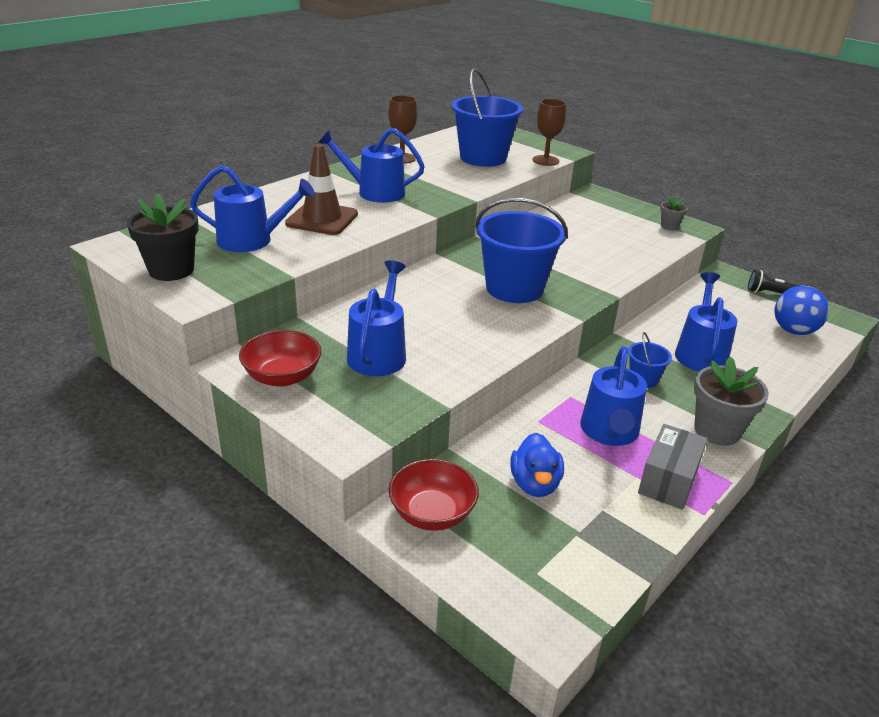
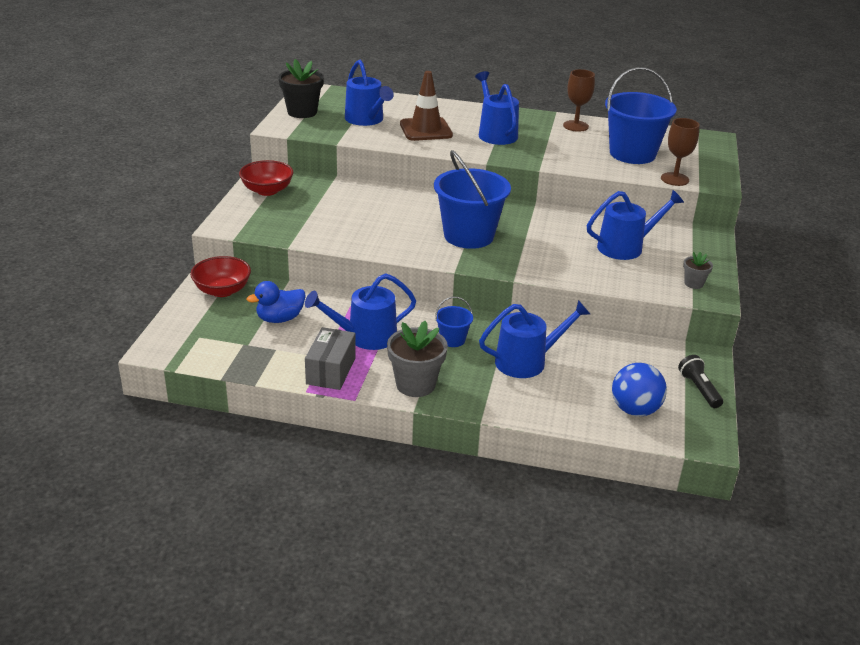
camera: 60 degrees right, 0 degrees up
(378, 353) = (323, 210): blue watering can -> blue watering can (625, 247)
(668, 480) = (331, 371): grey box -> grey box turned 75 degrees counterclockwise

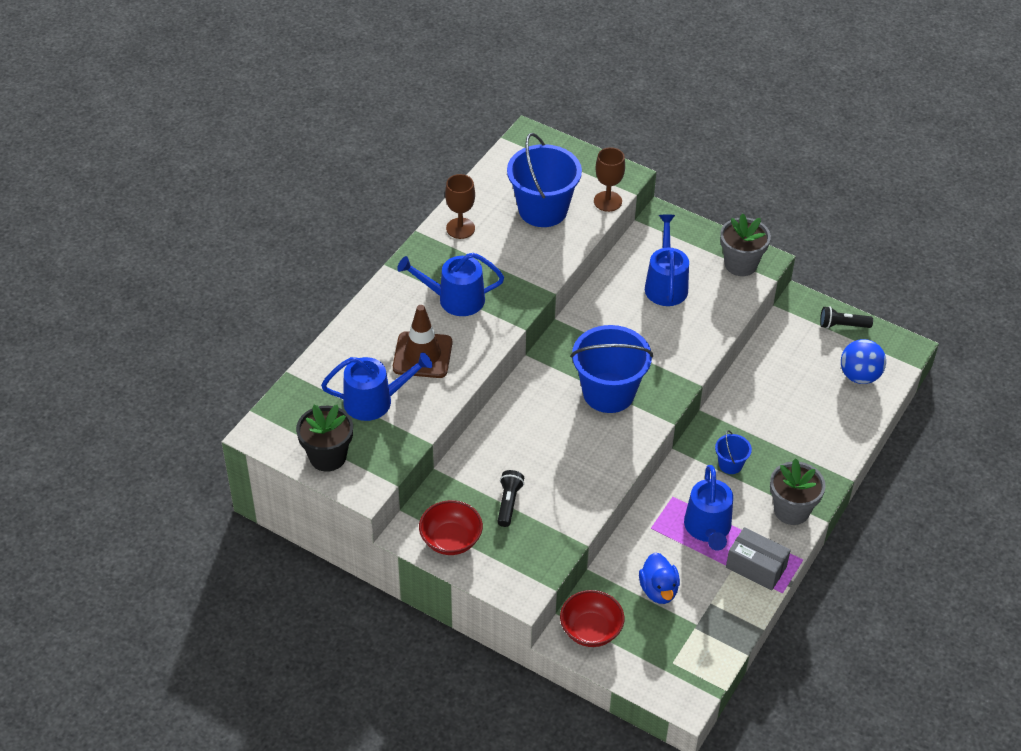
camera: 70 degrees left, 15 degrees up
(317, 208) = (508, 503): none -> black flashlight
(527, 361) = (777, 422): blue watering can -> none
(693, 283) = (740, 264): grey flower pot -> grey flower pot, size x1.89

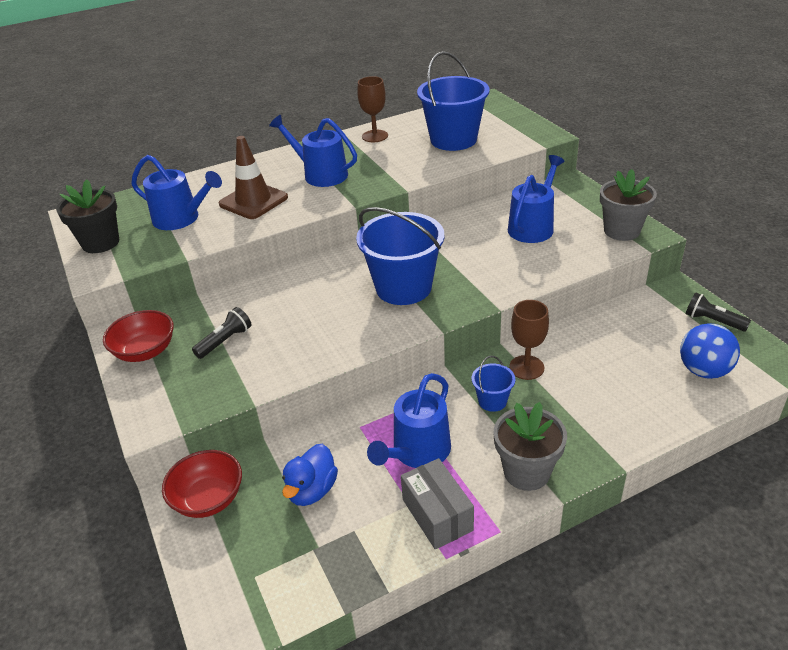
camera: 35 degrees right, 10 degrees down
(607, 201) = (515, 146): brown goblet -> brown goblet (526, 367)

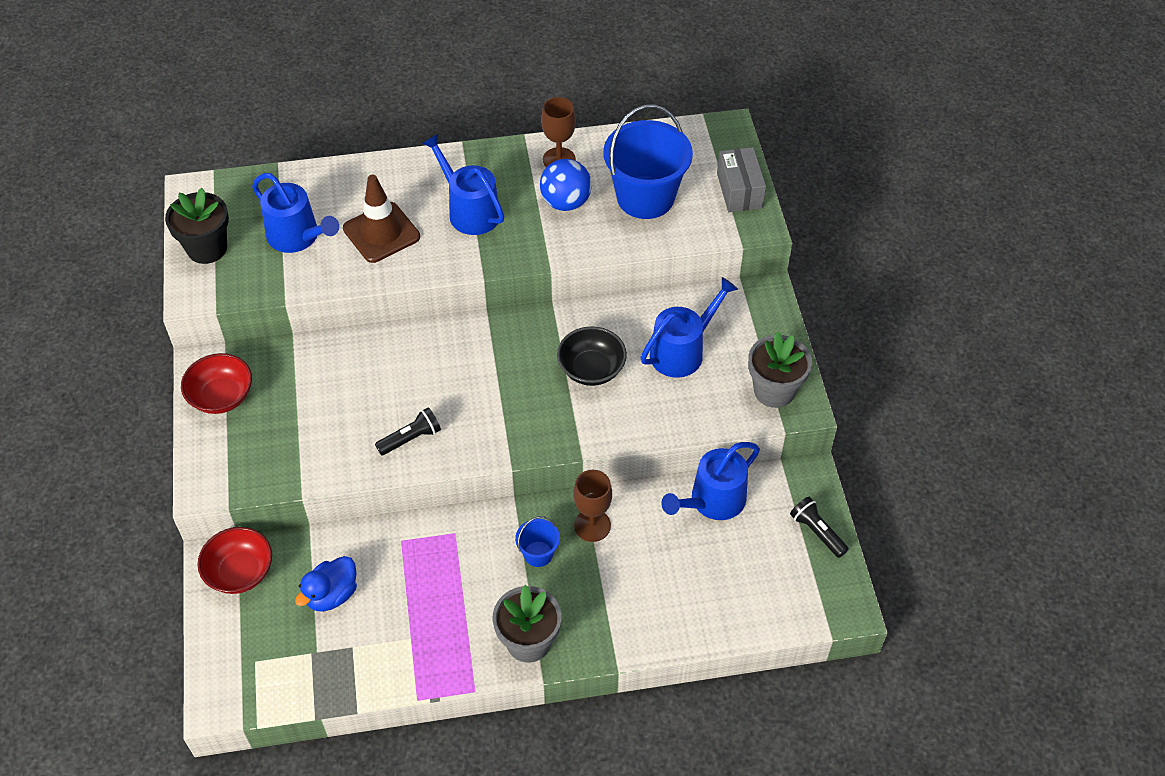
camera: 15 degrees right, 15 degrees up
(225, 341) = (300, 409): black flashlight -> black flashlight (411, 438)
(403, 287) = (501, 396): blue bucket -> none
(417, 452) = (441, 586): blue watering can -> blue watering can (712, 501)
(437, 515) = (429, 657): grey box -> grey box (739, 190)
(469, 254) = (591, 369): none -> black bowl
(704, 371) = (764, 589): blue ball -> blue ball (565, 202)

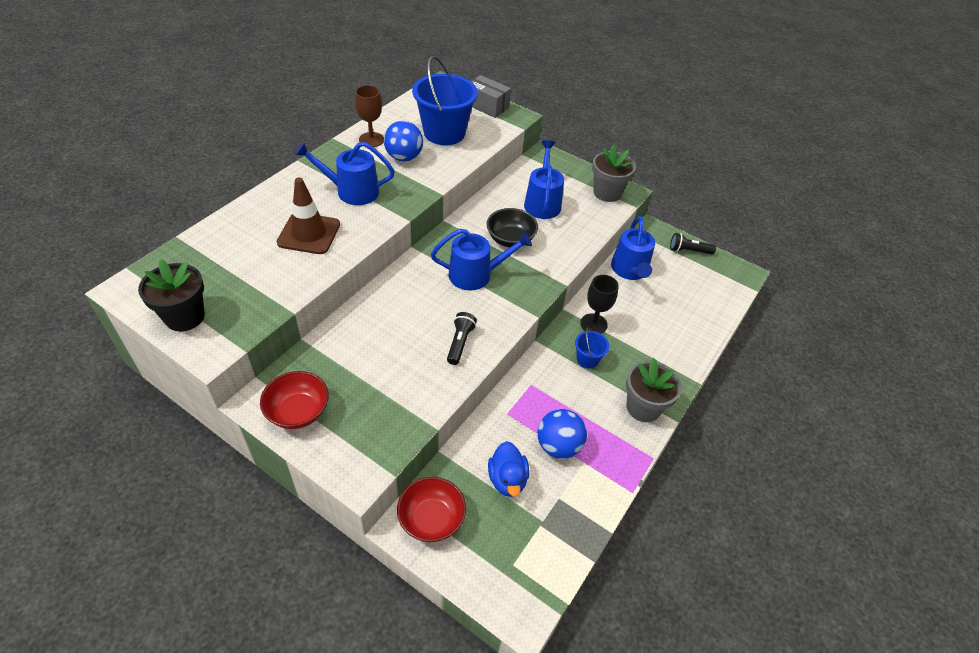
camera: 50 degrees left, 5 degrees down
(297, 237) = (250, 269): blue watering can -> blue watering can (476, 275)
(407, 606) = (558, 446): none -> blue ball
(592, 525) = (593, 324): brown goblet -> black goblet

